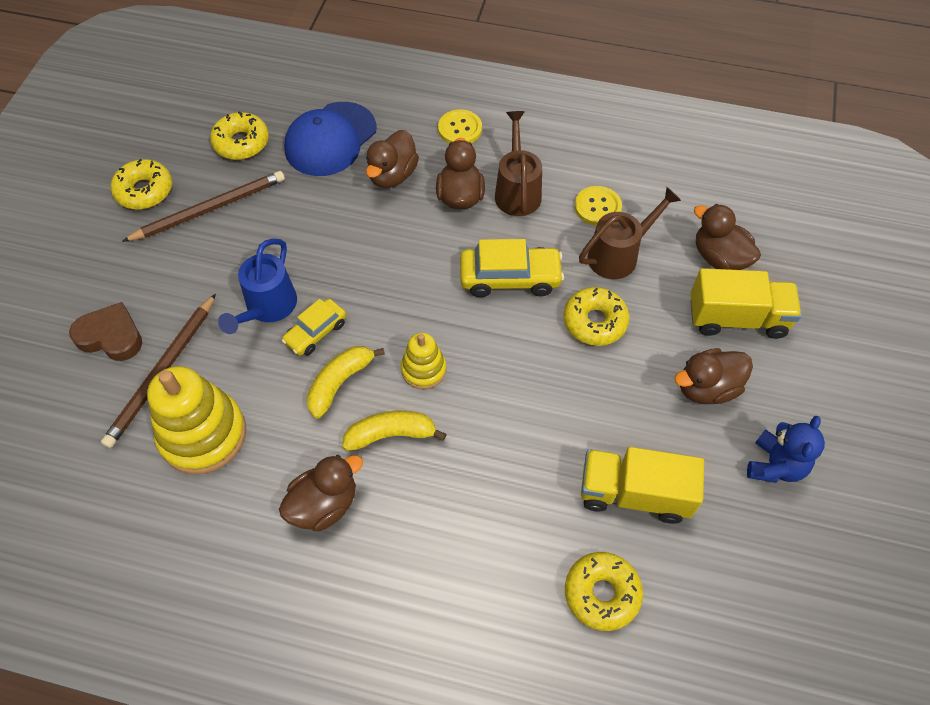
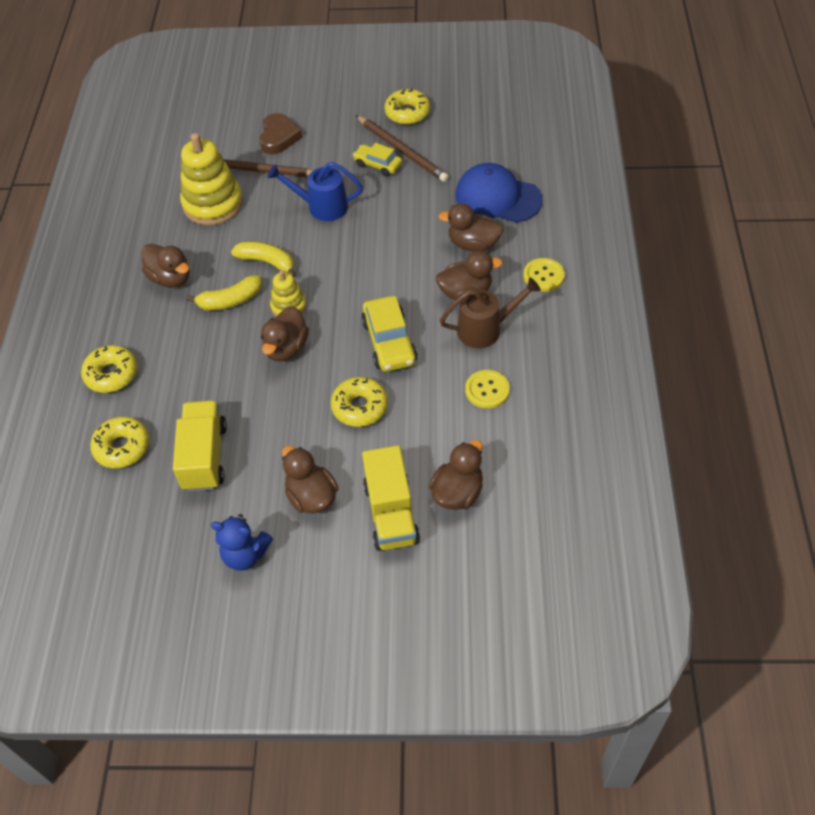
camera: 80 degrees right, 5 degrees down
(241, 143) = (473, 148): yellow donut -> yellow donut (111, 374)
(316, 332) = (307, 238): yellow car -> yellow car (378, 165)
(391, 434) = (230, 300): yellow banana -> yellow banana turned 90 degrees clockwise
(489, 382) = (286, 348): none -> brown duck
(619, 254) = (437, 414): brown watering can -> none

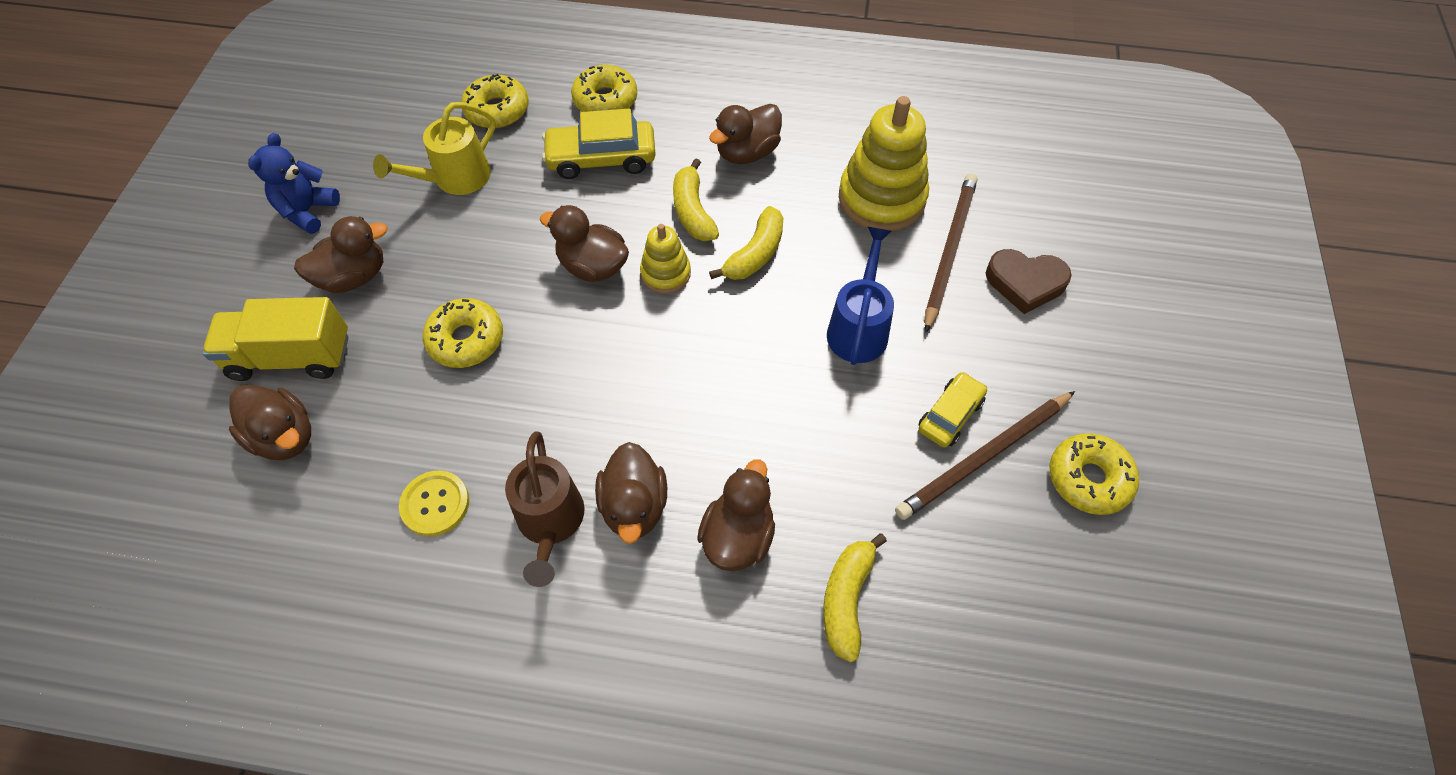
camera: 95 degrees right, 5 degrees up
(204, 457) = (454, 179): yellow truck -> yellow watering can
(389, 342) = (566, 387): yellow car -> yellow car (601, 159)
(497, 197) = (847, 599): blue cap -> yellow banana
(543, 276) = (640, 640): yellow button -> none

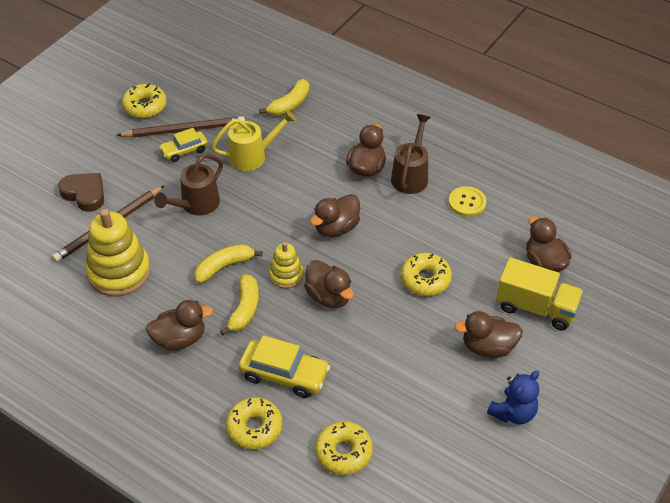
camera: 155 degrees left, 10 degrees down
(454, 179) = (398, 398): yellow watering can -> yellow watering can (253, 156)
(738, 536) = (323, 141): brown duck -> brown duck (336, 228)
(859, 327) = (196, 205): blue watering can -> brown watering can

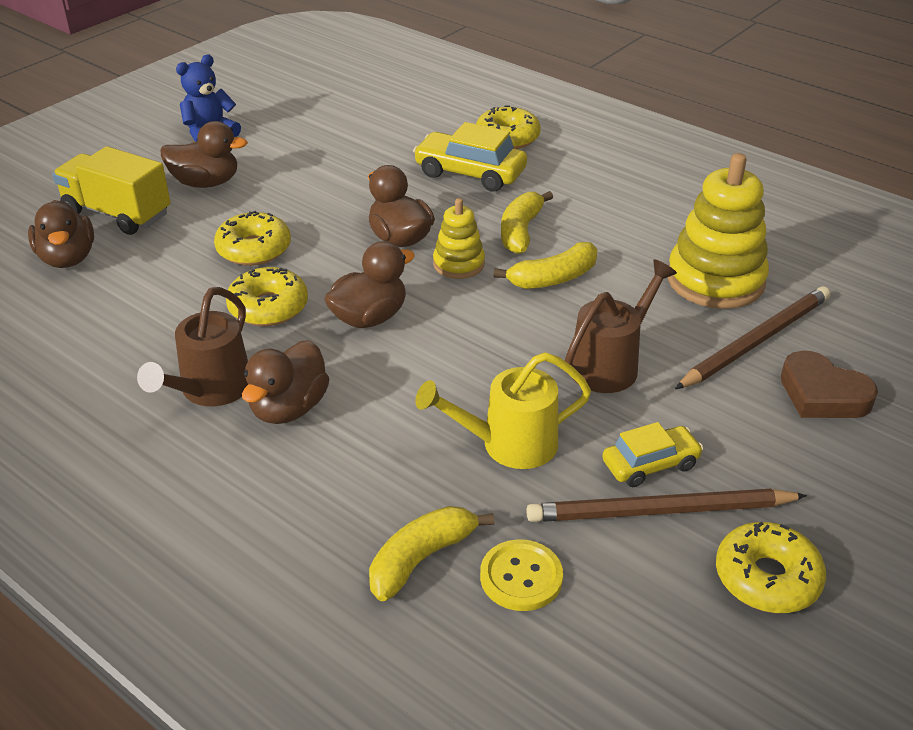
camera: 175 degrees left, 10 degrees down
(180, 339) = (607, 208): brown duck -> none
(343, 452) = (410, 118): yellow donut -> yellow donut (268, 307)
(467, 202) = (134, 341): yellow button -> yellow button (521, 577)

